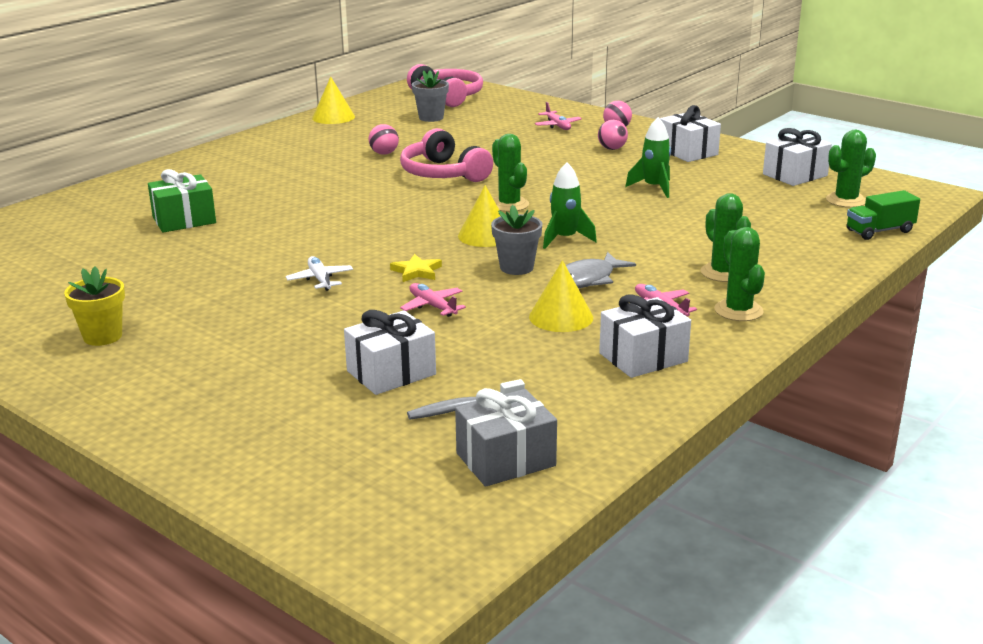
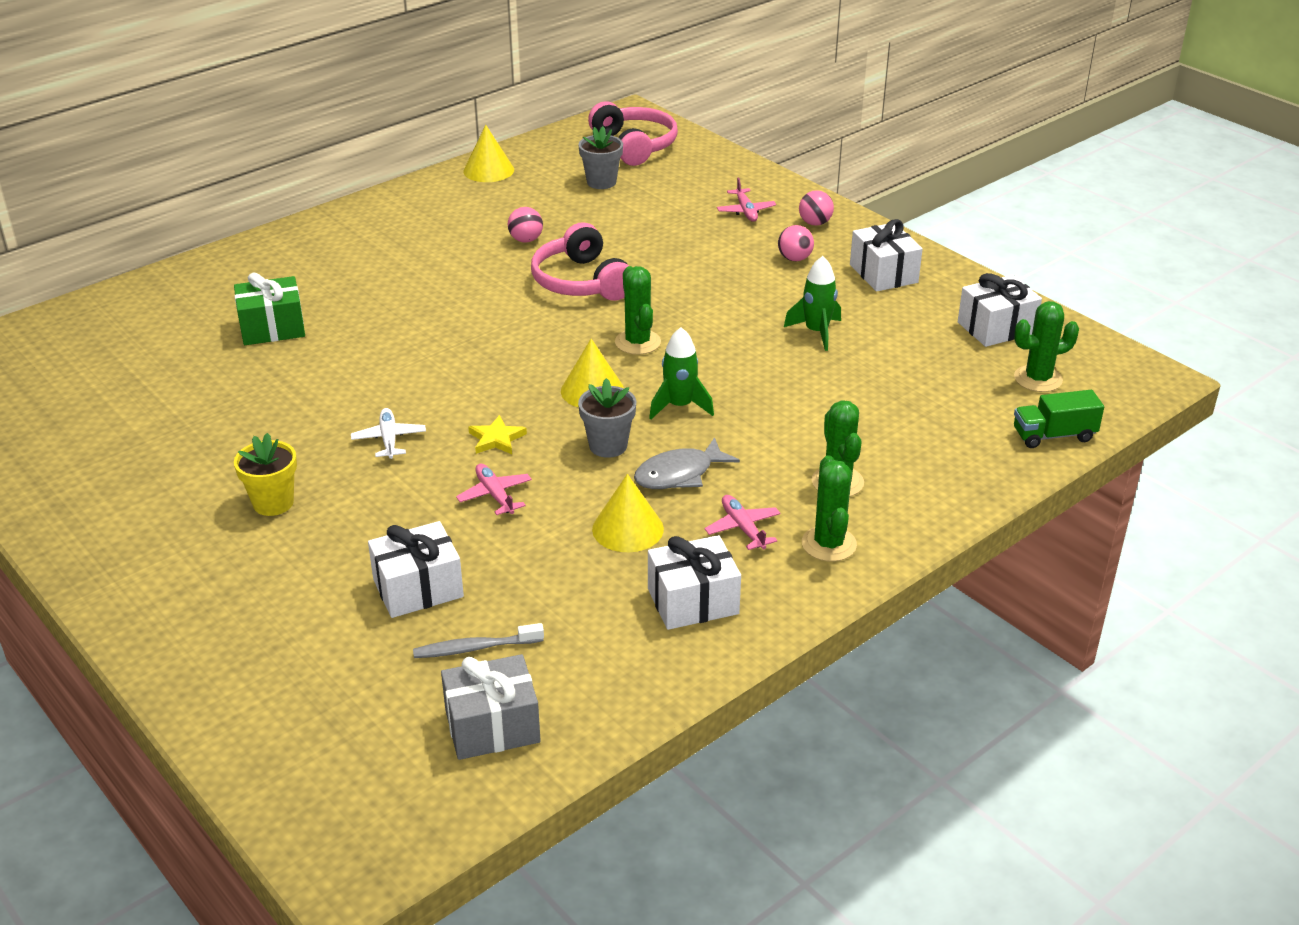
camera: 10 degrees right, 10 degrees up
(102, 336) = (142, 497): yellow flower pot -> yellow flower pot (273, 503)

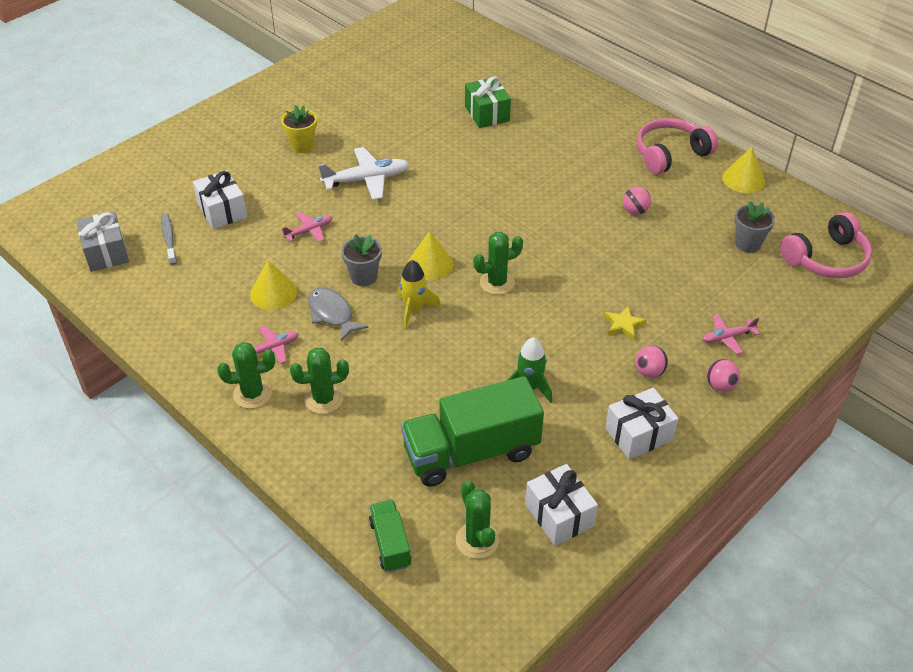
camera: 85 degrees right, 10 degrees up
(389, 439) = (366, 180): white plane -> white plane, size x1.74
(496, 439) = (369, 225): yellow star -> yellow star (623, 324)
(581, 282) = (578, 246): pink headphones -> pink headphones (670, 154)
(679, 406) = (414, 310): green rocket -> yellow rocket
(693, 601) = (199, 327): white gift -> none
(916, 376) = (471, 452): none -> green truck

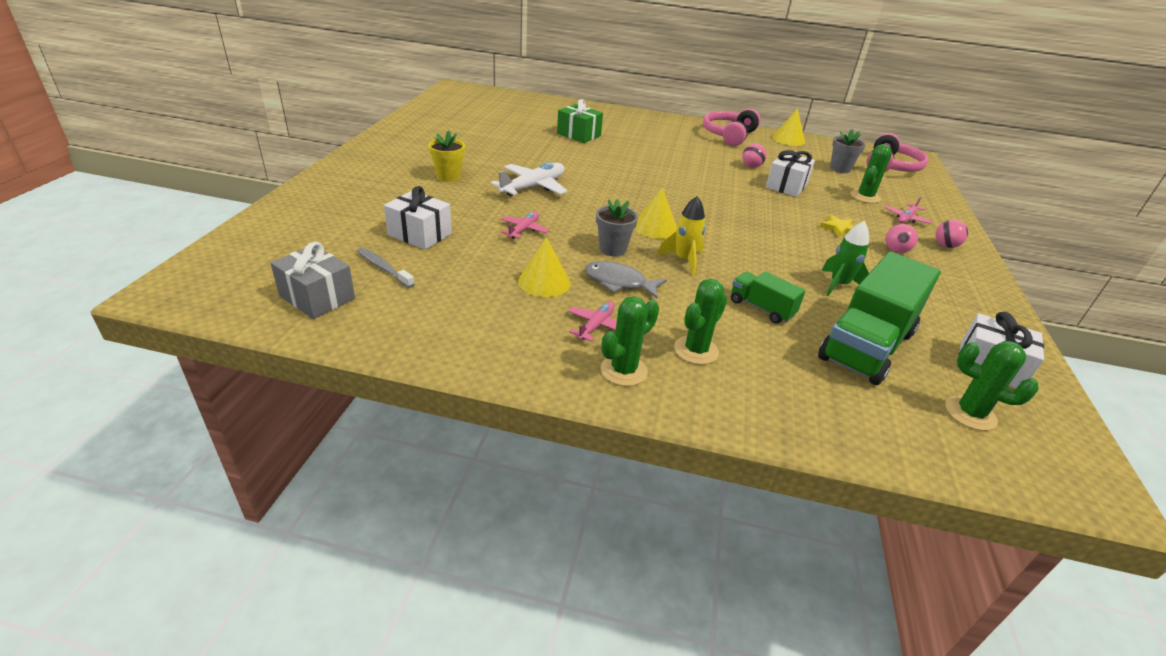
camera: 35 degrees left, 10 degrees down
(390, 543) = (915, 451): green truck -> green truck (761, 308)
(497, 283) = (721, 226): green cactus -> green cactus (865, 197)
(639, 434) = (949, 290): white gift -> white gift (786, 186)

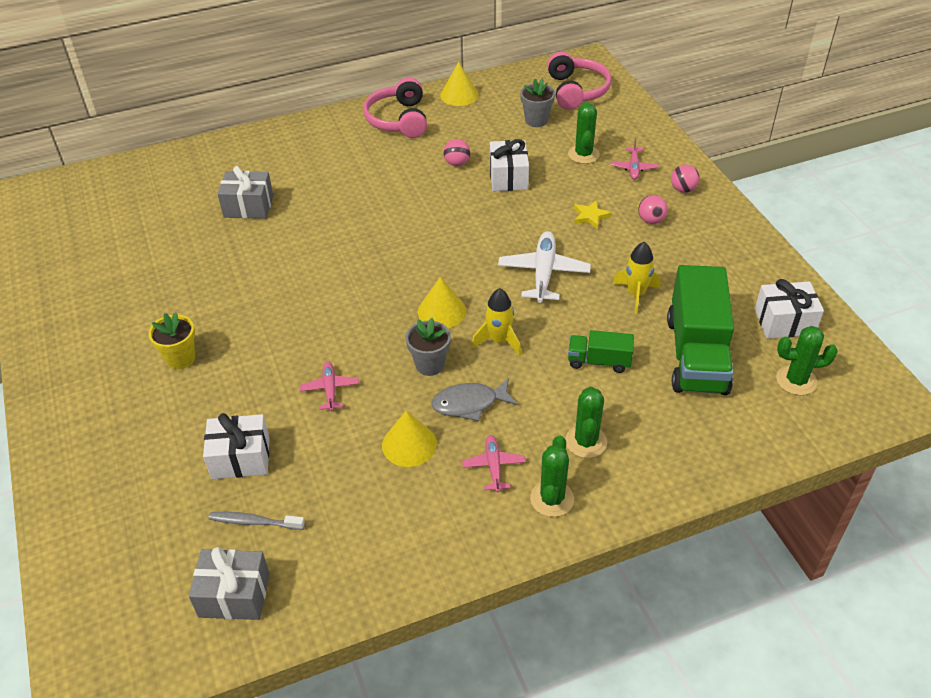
camera: 30 degrees left, 10 degrees up
(533, 187) = (281, 322): white plane -> white plane (543, 273)
(579, 135) = (248, 206): green gift -> grey gift
(838, 285) = (636, 294): green rocket -> yellow rocket

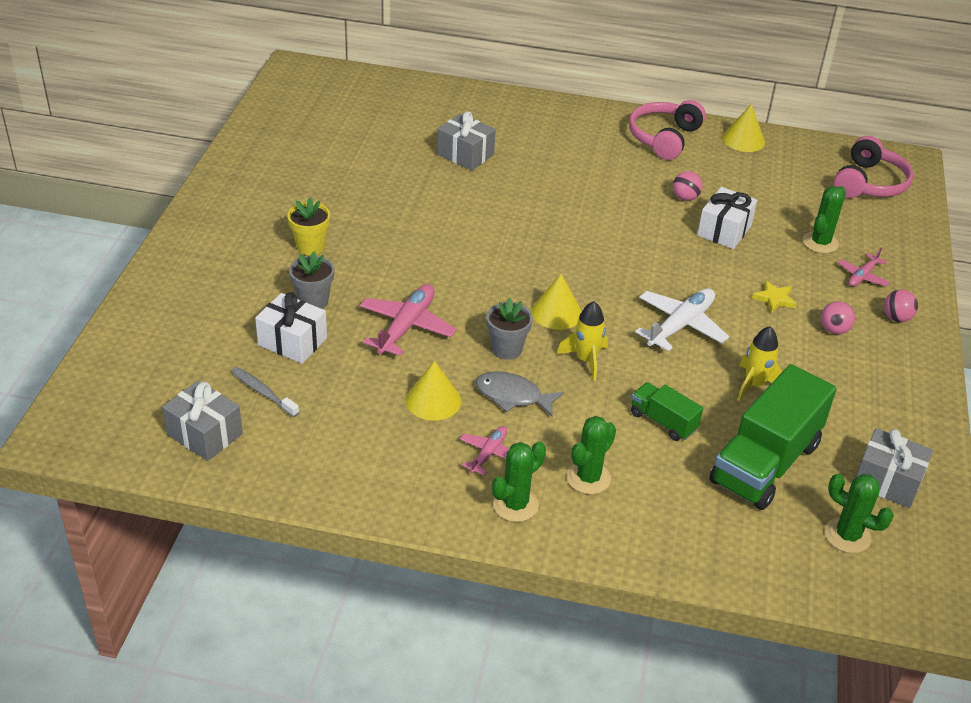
camera: 30 degrees right, 5 degrees down
(330, 389) = (406, 327): pink plane -> pink plane, size x1.74
(536, 120) = (800, 193): grey flower pot -> grey flower pot (313, 301)
(784, 322) = (887, 481): white gift -> grey gift

